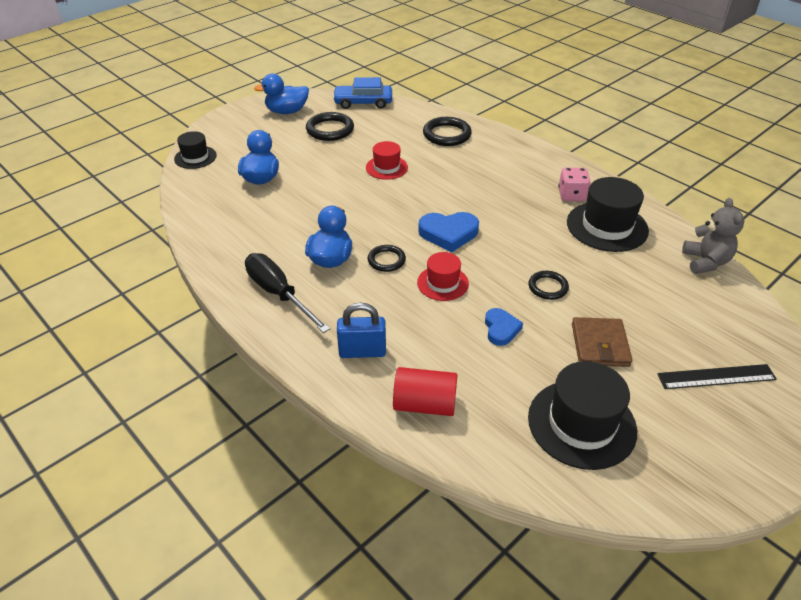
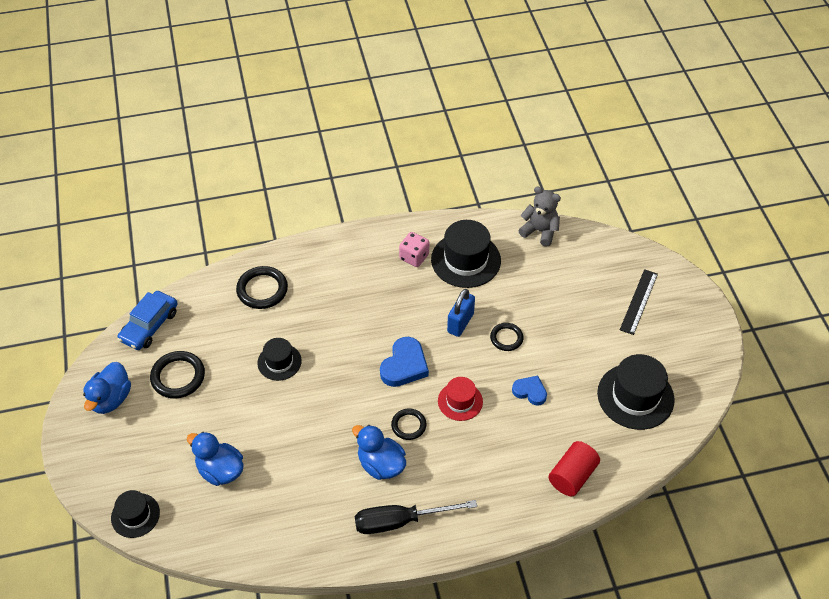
camera: 60 degrees left, 10 degrees up
(362, 351) = (500, 490): blue padlock -> blue padlock (460, 323)
(386, 167) = (279, 362): red hat -> black hat
(600, 345) = (578, 344): brown wallet -> none

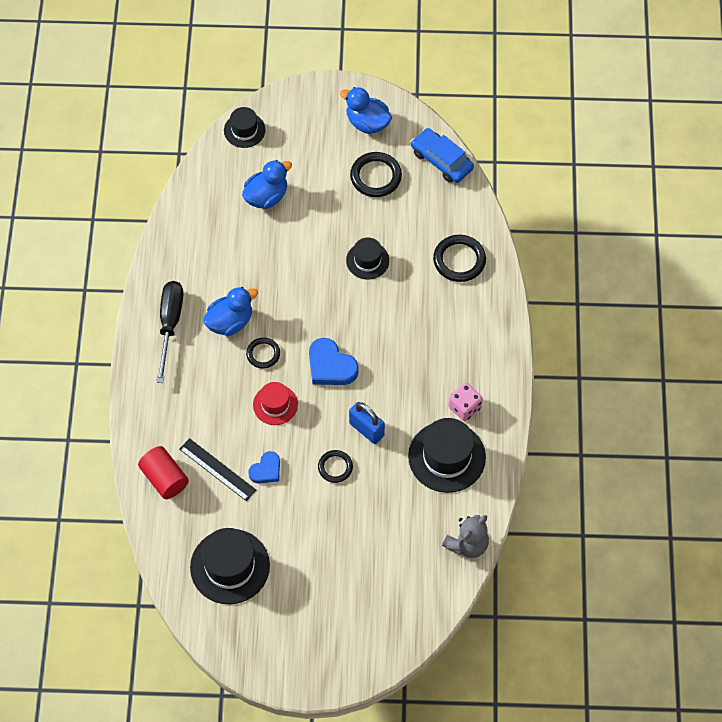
camera: 105 degrees right, 10 degrees up
(639, 301) = (343, 614): black ruler -> black ruler (217, 469)

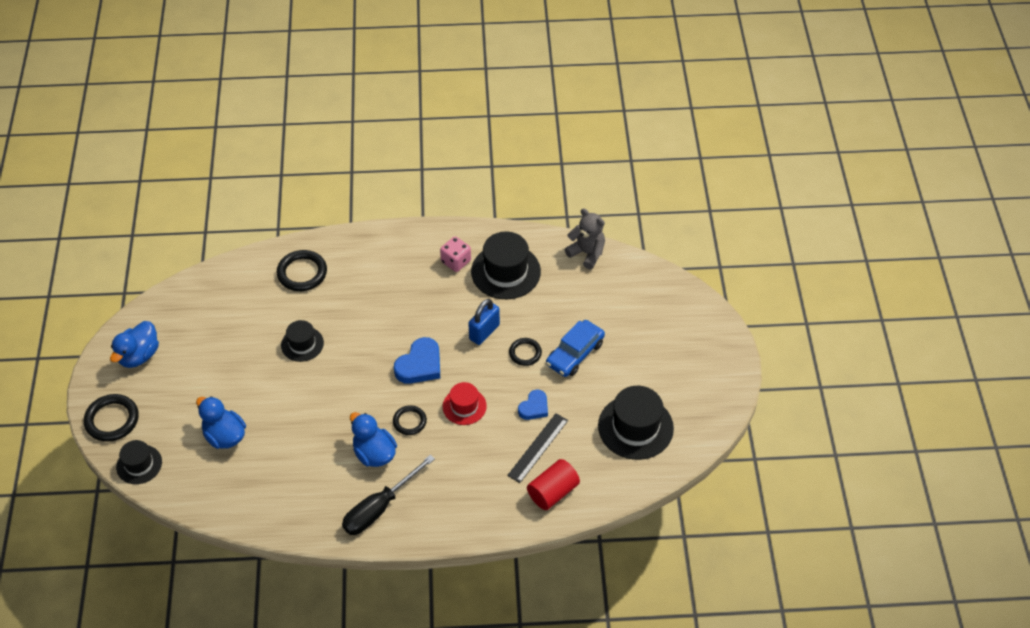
camera: 95 degrees left, 10 degrees down
(170, 325) = (379, 508): black screwdriver -> black screwdriver turned 45 degrees counterclockwise
(266, 470) = (534, 407): blue heart -> blue heart turned 90 degrees clockwise
(376, 176) = (205, 344): black ring -> black ring (112, 420)
(441, 160) = (189, 292): blue car -> blue car (575, 353)

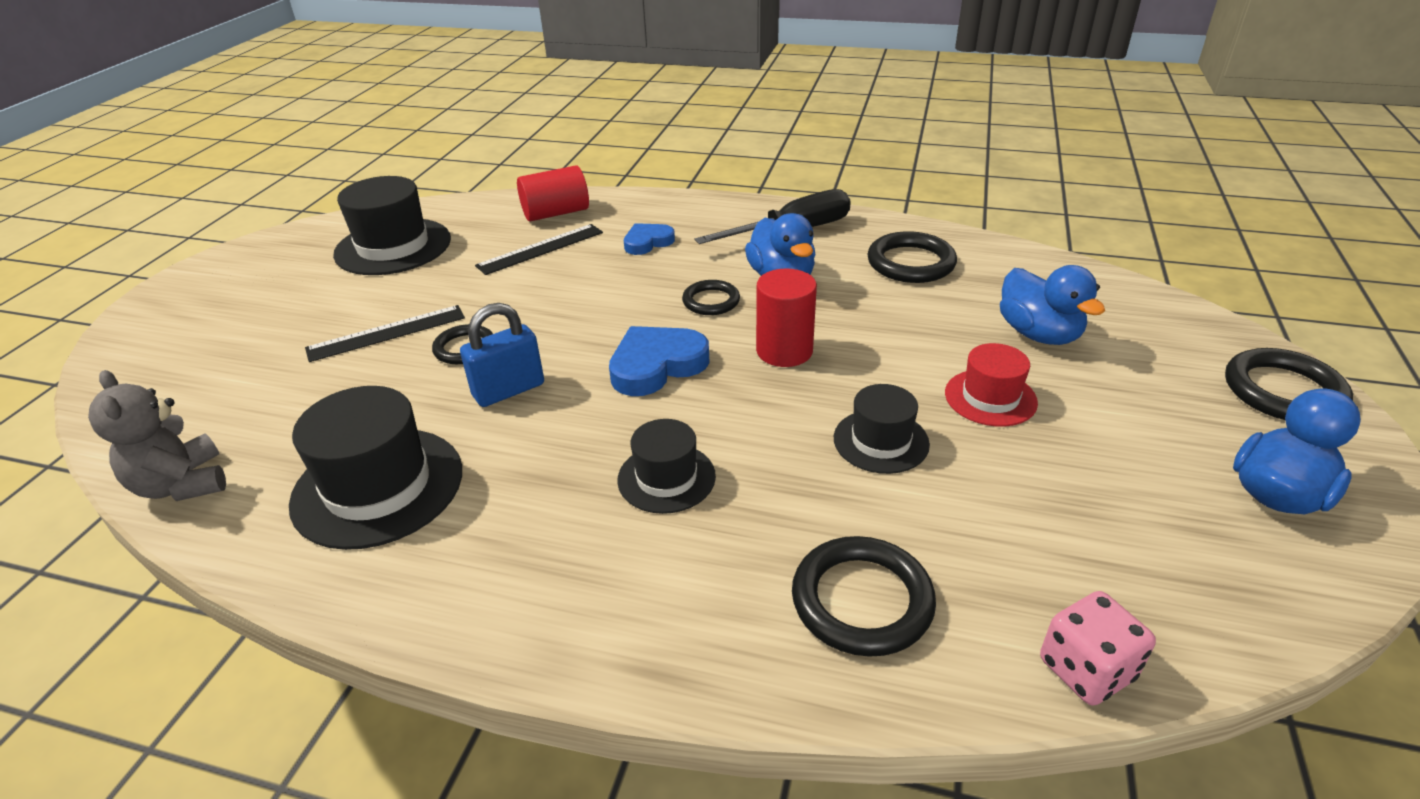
camera: 160 degrees left, 15 degrees down
(139, 464) = (1193, 325): black hat -> black hat (666, 478)
(297, 488) = (911, 263): none -> black ring
(358, 391) = (784, 351): none -> red cylinder
(456, 261) = (466, 535): pink dice -> pink dice (1086, 669)
(464, 406) = (614, 303): red hat -> red hat (990, 398)
(534, 407) = (510, 285): blue heart -> blue heart (647, 242)
(575, 353) = (386, 333): blue car -> black ruler

